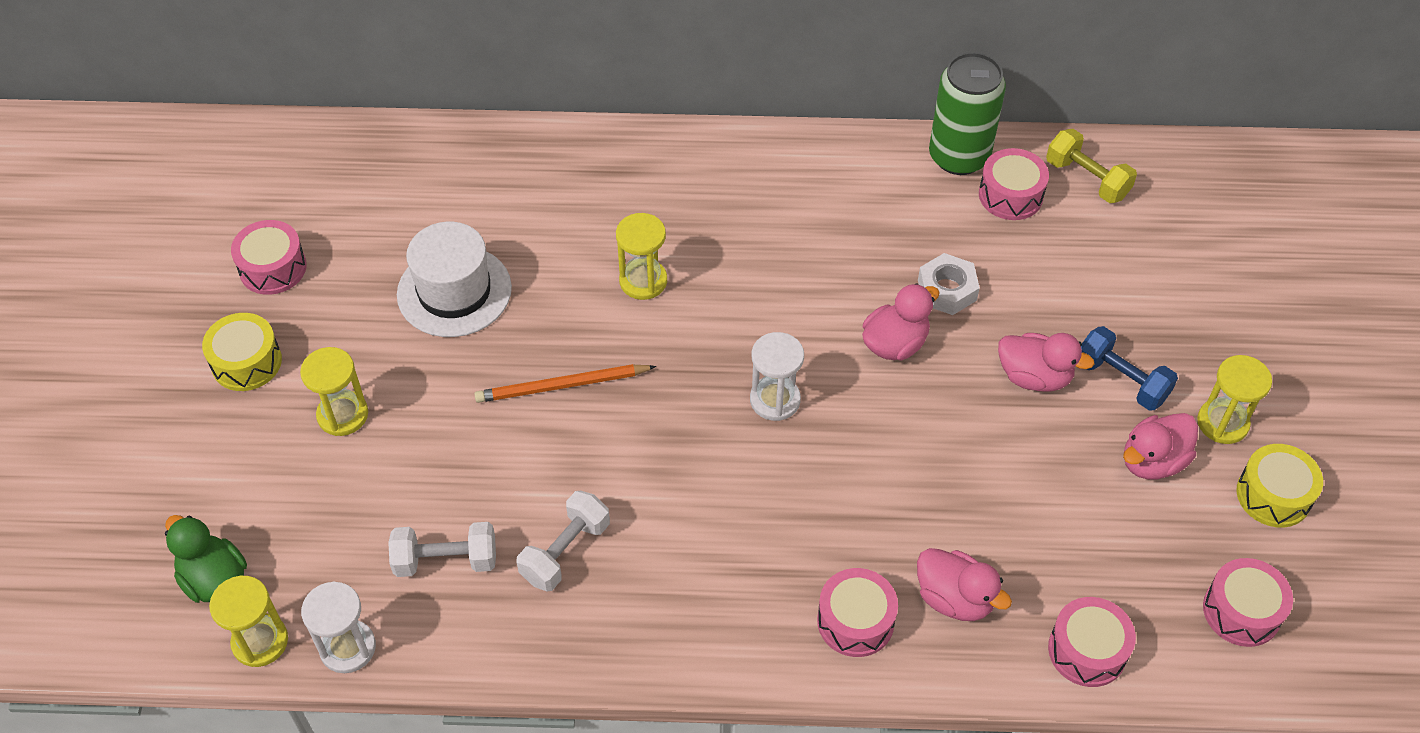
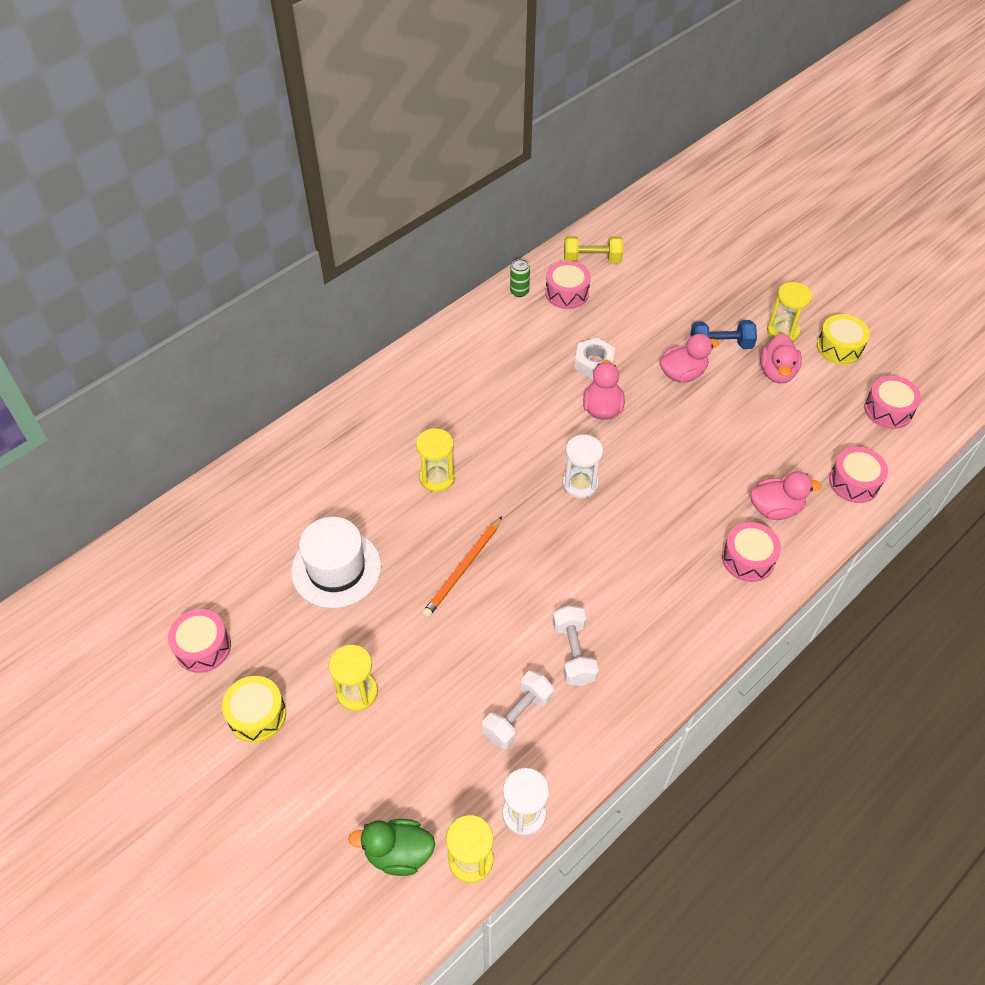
camera: 45 degrees left, 0 degrees up
(959, 156) = (519, 291): green can -> green can, size x0.45

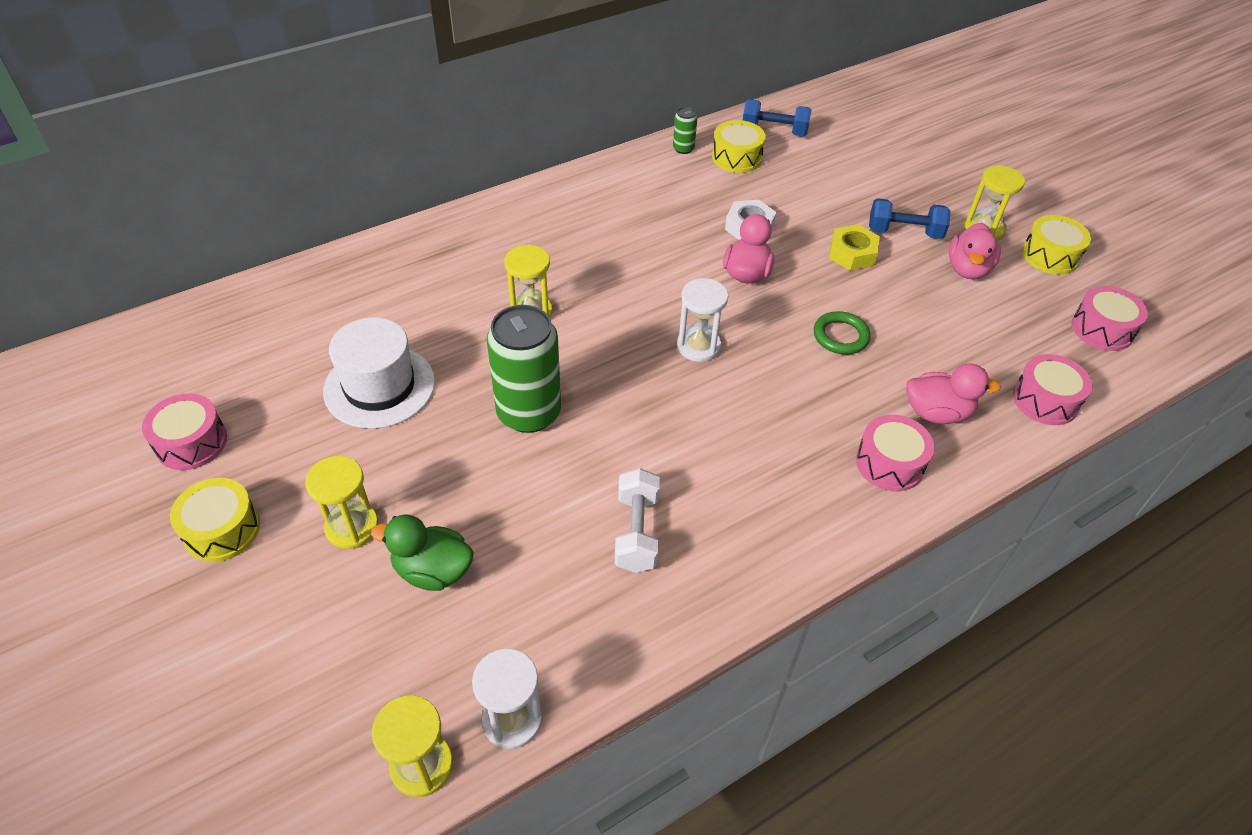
camera: 10 degrees right, 5 degrees down
(398, 853) = (330, 736): green duck -> green duck (433, 571)
(463, 569) = (529, 413): orange pencil -> green can
(517, 716) = (542, 594): white dumbbell -> none
(567, 293) = (736, 158): pink drum -> yellow drum
(592, 259) = (774, 131): yellow dumbbell -> blue dumbbell
(682, 374) = (852, 253): pink duck -> yellow nut
(689, 454) = (840, 336): none -> green ring

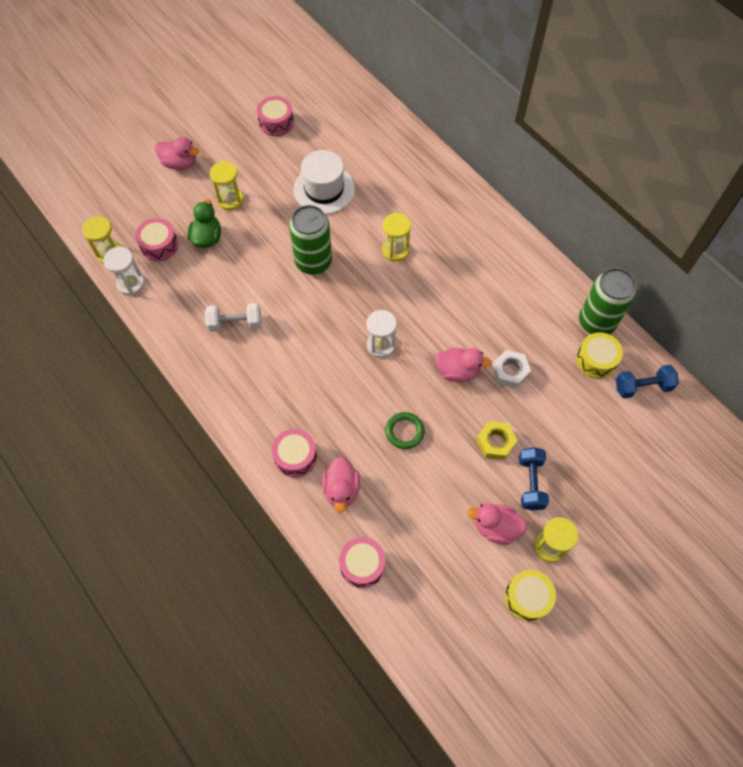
camera: 85 degrees right, 15 degrees up
(219, 616) = (180, 163): none -> pink duck
(222, 530) = (225, 150): yellow drum -> none
(683, 149) = (596, 322): green can -> green can, size x2.24
(774, 131) = (642, 387): blue dumbbell -> blue dumbbell turned 75 degrees clockwise
(1102, 329) = (444, 623): pink drum -> pink drum (159, 245)

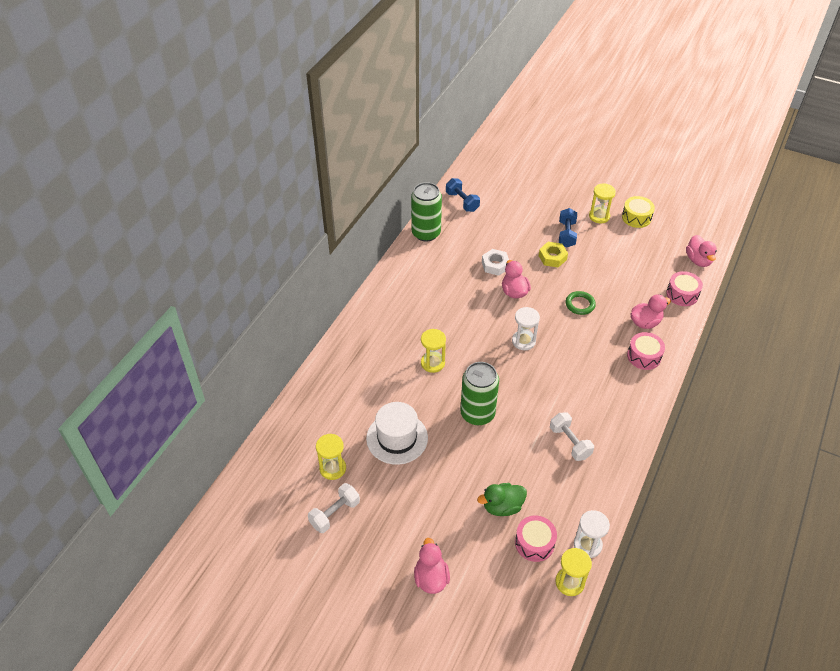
camera: 115 degrees left, 15 degrees down
(230, 200) = (450, 508): yellow hourglass -> yellow hourglass (332, 468)
(276, 123) = (335, 514): pink drum -> white dumbbell
(495, 527) = (607, 242): pink duck -> pink duck (698, 260)
(530, 483) = (566, 234): blue dumbbell -> blue dumbbell turned 60 degrees counterclockwise
(596, 360) = (456, 226): yellow drum -> none

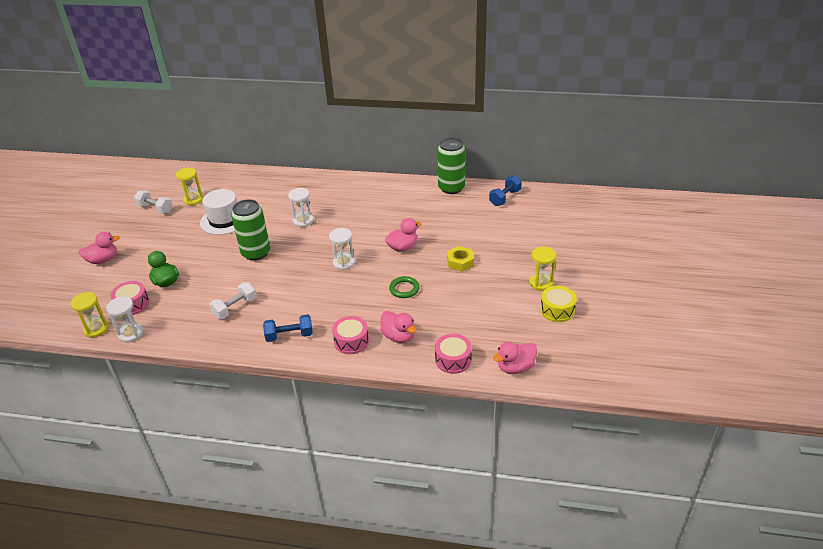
camera: 75 degrees right, 10 degrees down
(432, 363) = (303, 221): yellow hourglass -> white hourglass
(495, 265) = (431, 231): white nut -> none
(566, 234) = (499, 266): blue dumbbell -> blue dumbbell (289, 336)

